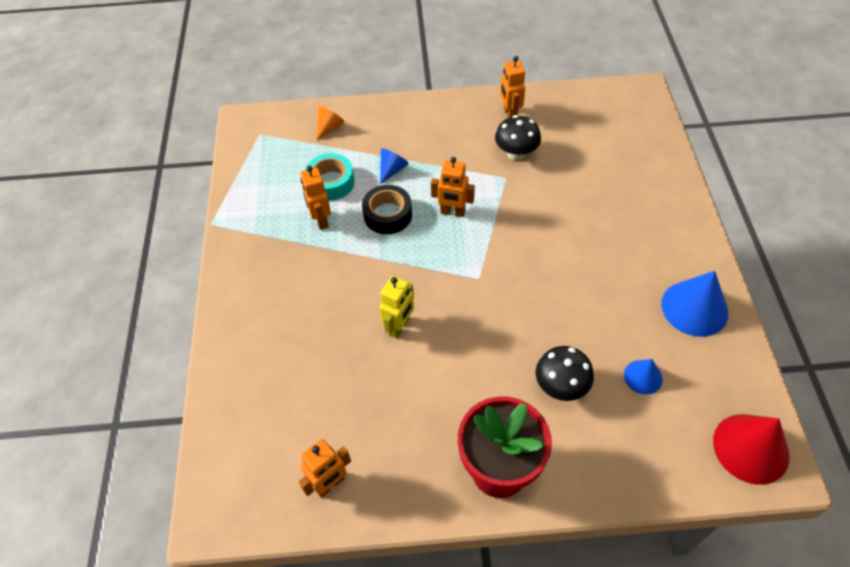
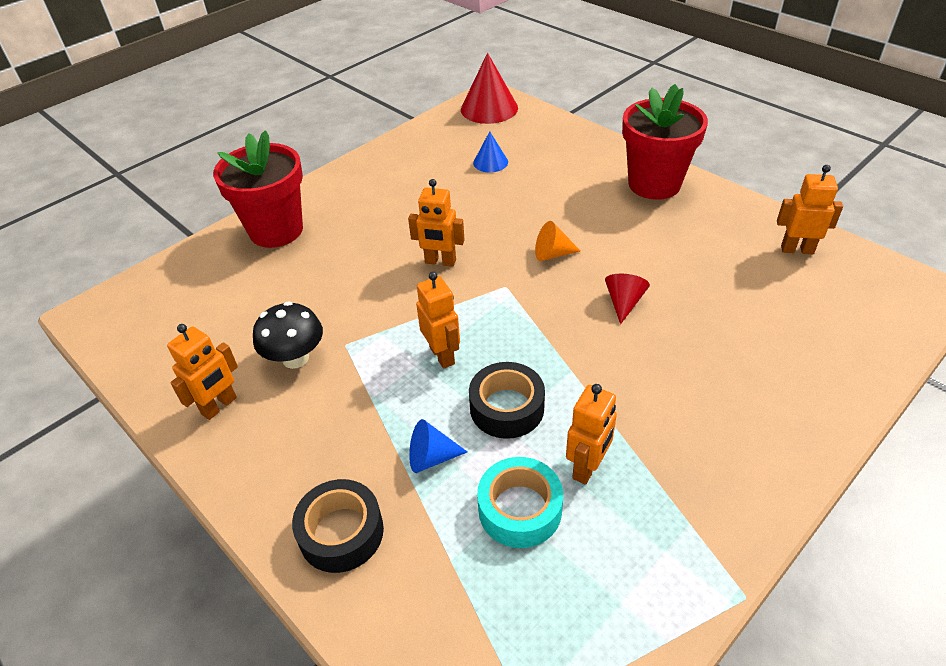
camera: 130 degrees left, 10 degrees down
(329, 127) = (417, 610): orange cone -> orange cone (552, 254)
(389, 122) = (341, 532): none -> black tape
(399, 327) = (624, 302): yellow robot -> red cone
(538, 261) = (440, 262): none -> orange robot
(560, 386) = (550, 190): black mushroom -> none
(659, 197) = (276, 230): none -> red flower pot
(694, 308) = (395, 166): blue cone -> none

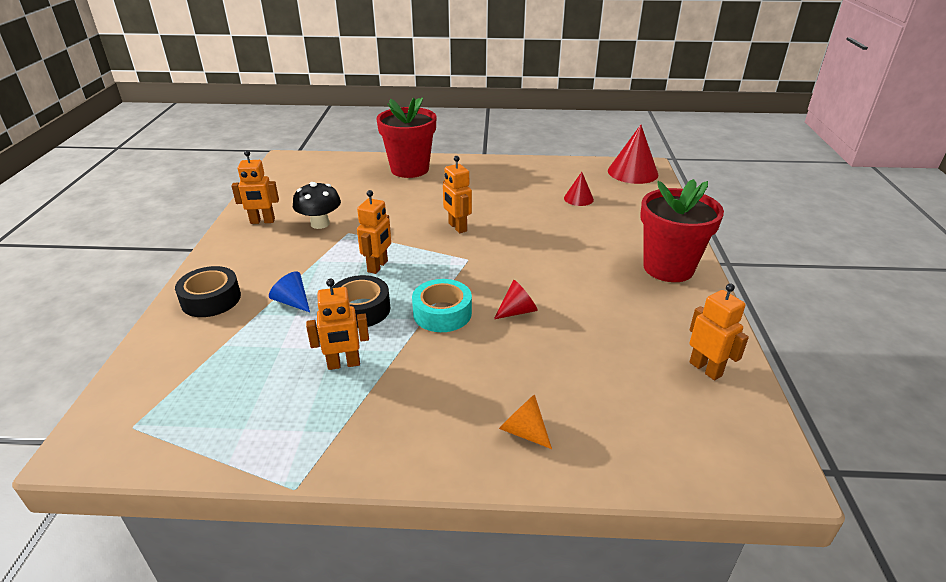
camera: 45 degrees right, 10 degrees down
(490, 162) = (578, 198): blue cone -> red cone
(520, 509) = (283, 353): turquoise tape -> turquoise tape (442, 313)
(552, 254) = (524, 261): orange cone -> orange cone (523, 431)

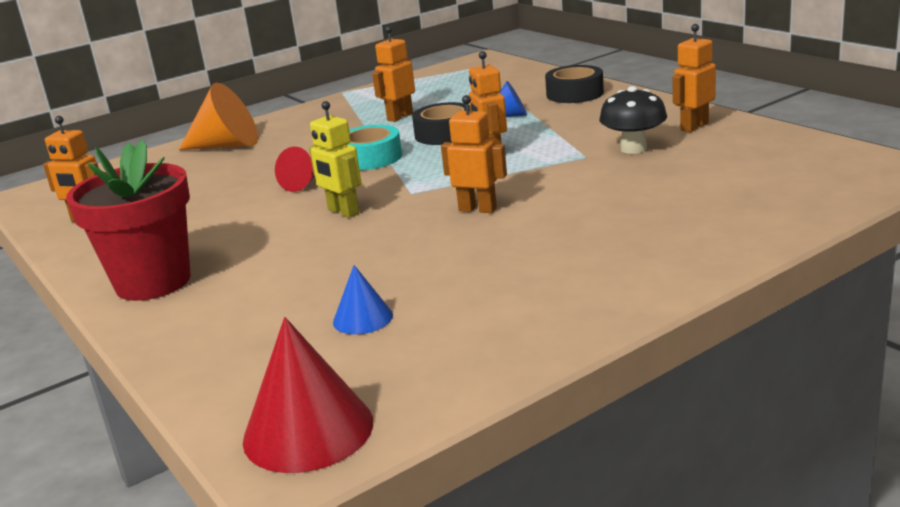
camera: 145 degrees right, 10 degrees down
(410, 169) = (705, 236): red flower pot -> none
(521, 265) = (343, 212): none -> yellow robot
(523, 431) = (227, 145): orange cone -> orange cone, size x1.81
(578, 198) = (363, 318): red cone -> blue cone

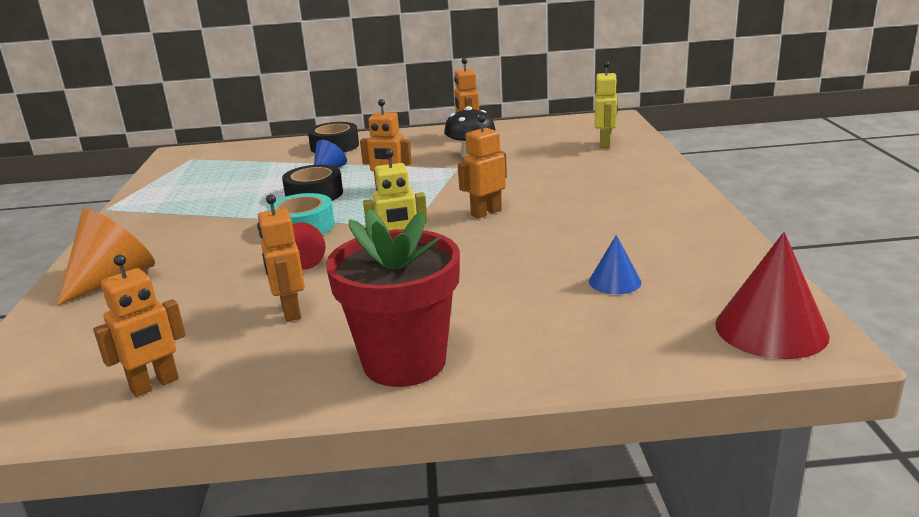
camera: 60 degrees left, 0 degrees up
(399, 117) = (235, 201): orange robot -> orange robot (290, 311)
(779, 194) = (605, 144): none -> yellow robot

